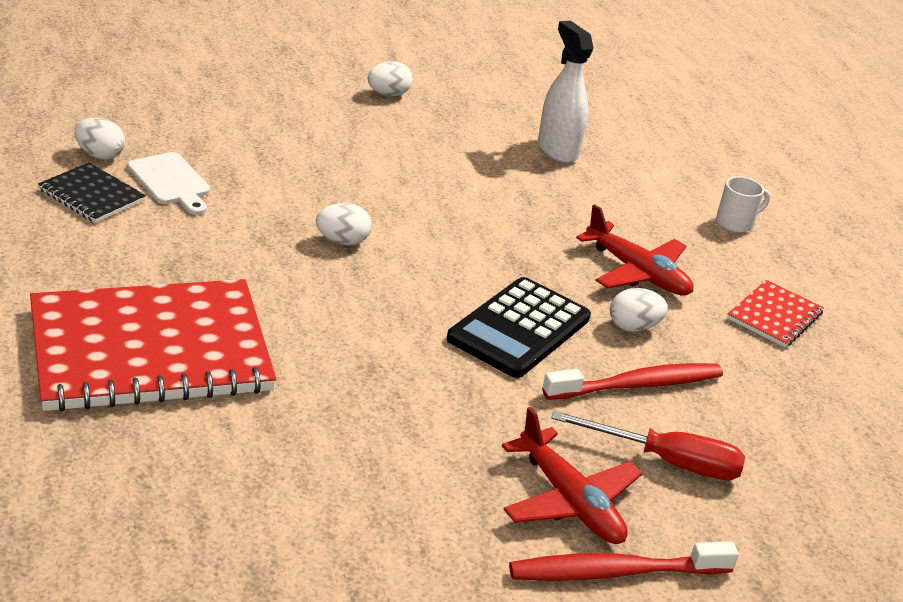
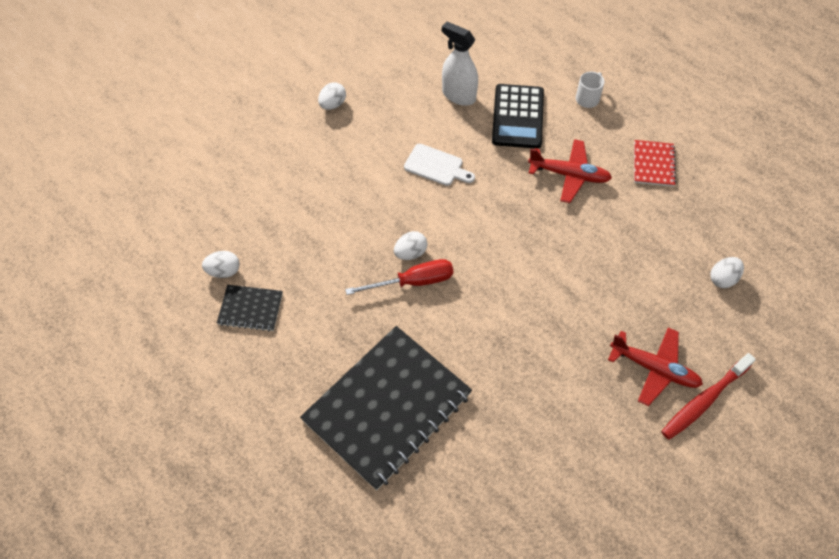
camera: 25 degrees left, 25 degrees up
(150, 349) = (387, 407): red notebook -> black notebook
(171, 182) = (282, 267): white cutting board -> white cutting board (436, 166)
(519, 329) = (546, 261): black calculator -> black calculator (517, 117)
(633, 327) = (596, 220): white egg -> white egg (723, 279)
(636, 385) = (627, 264): red toothbrush -> none
(667, 462) = (676, 310): red screwdriver -> red screwdriver (413, 282)

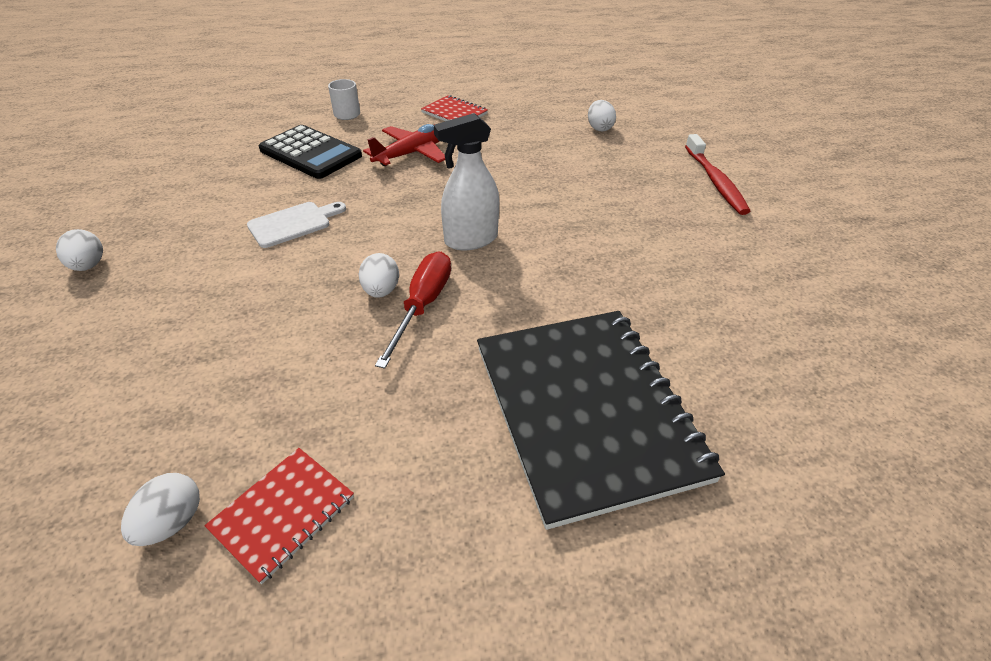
camera: 60 degrees left, 15 degrees down
(250, 309) = (283, 513): black notebook -> red notebook
(458, 95) = (231, 174): white spray bottle -> white spray bottle (470, 240)
(654, 369) = (665, 192): red plane -> none

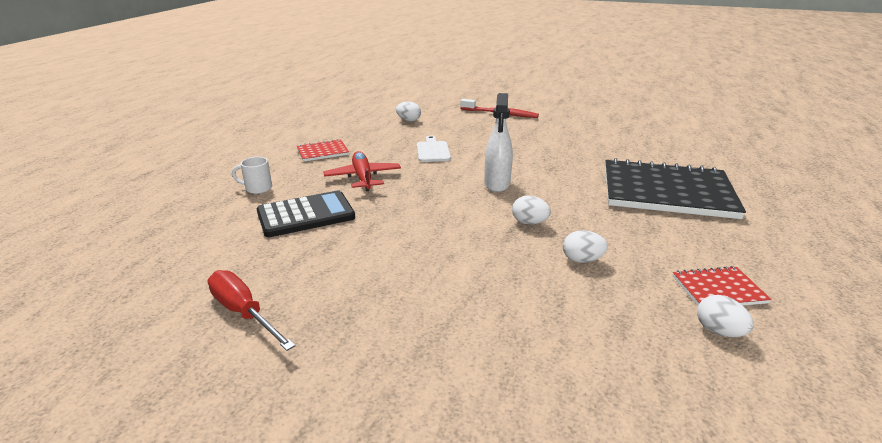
camera: 60 degrees left, 15 degrees down
(89, 266) = (376, 355): white egg -> white egg (582, 260)
(283, 513) = (718, 290): red notebook -> red notebook turned 75 degrees counterclockwise
(293, 223) = (412, 240): white cutting board -> white cutting board (433, 151)
(423, 305) = (555, 213): red screwdriver -> red screwdriver (244, 312)

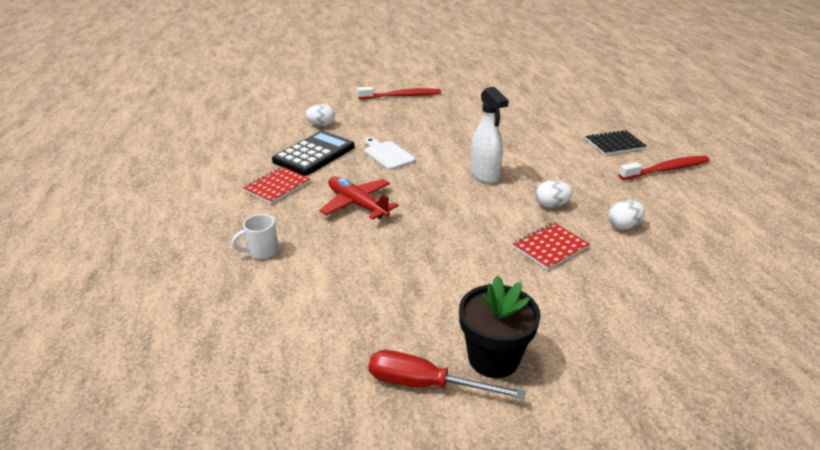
camera: 30 degrees left, 5 degrees up
(306, 215) = (353, 264): black calculator -> black calculator (314, 154)
(318, 316) = (493, 358): none -> black flower pot
(667, 192) = (615, 144): black notebook -> black notebook, size x0.44
(699, 227) = (666, 169): none -> red toothbrush
(718, 290) = (726, 218): red notebook -> red notebook (550, 247)
(718, 331) = (757, 251): white egg -> none

